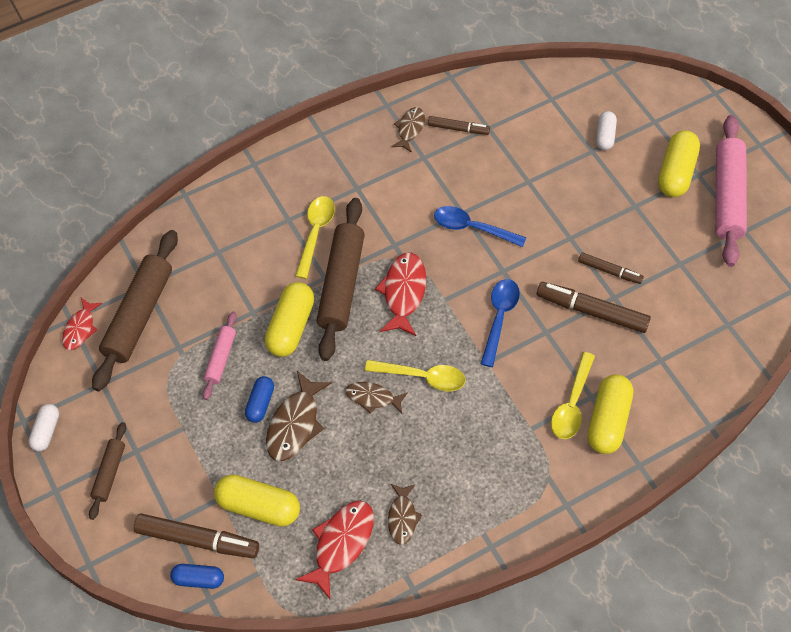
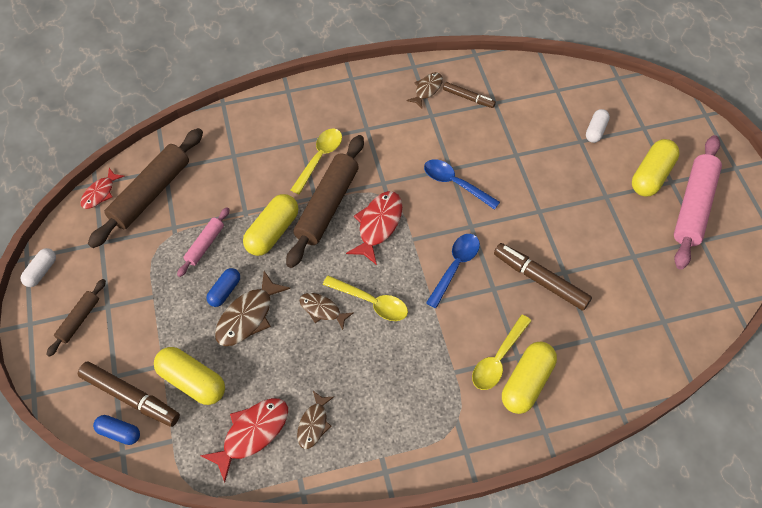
camera: 15 degrees right, 0 degrees up
(609, 271) = (566, 248): brown marker -> none

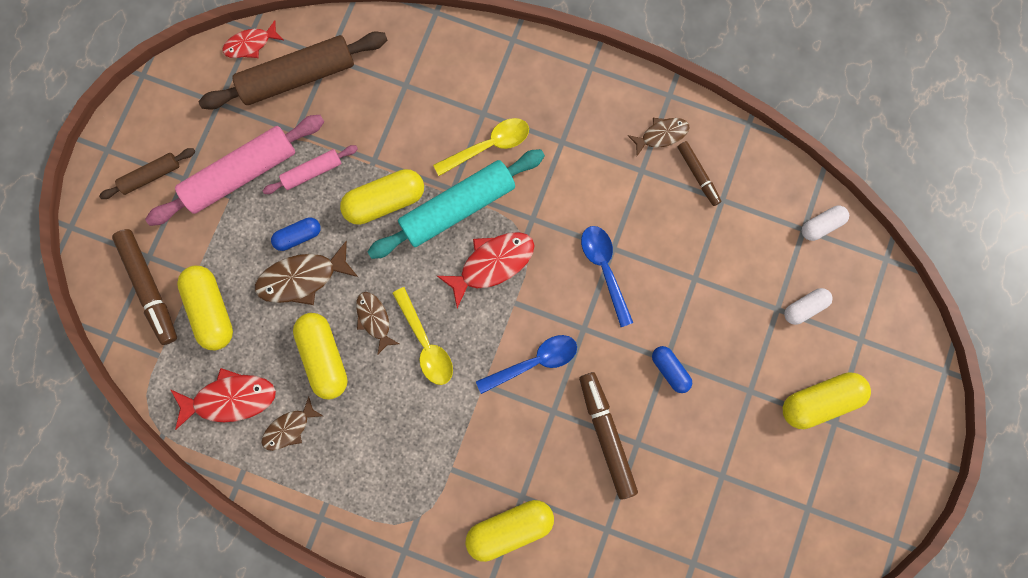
camera: 35 degrees right, 20 degrees up
(41, 271) = (147, 99): white capsule -> white capsule (821, 225)
(119, 432) = (120, 316): blue capsule -> blue capsule (670, 370)
(304, 358) = (324, 357): none -> yellow capsule
(327, 206) = (458, 207): brown rolling pin -> turquoise rolling pin
(498, 358) = (501, 485): yellow spoon -> none
(693, 206) = (833, 466): pink rolling pin -> pink rolling pin (241, 174)

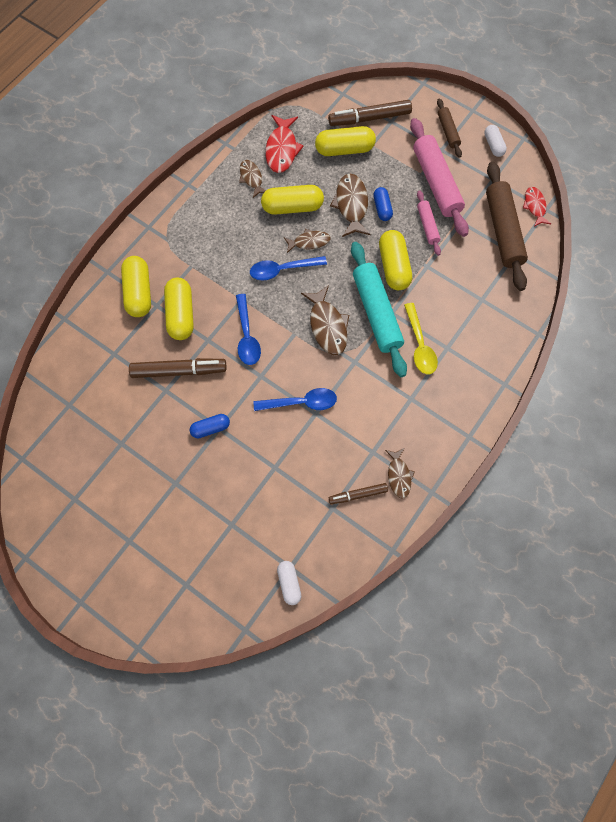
camera: 105 degrees right, 10 degrees down
(425, 343) = (283, 270): yellow spoon -> blue spoon
(492, 264) = (327, 326): red fish -> brown fish
(804, 307) = (226, 546): white capsule -> white capsule (493, 145)
(819, 401) = (150, 534): yellow capsule -> yellow capsule (181, 314)

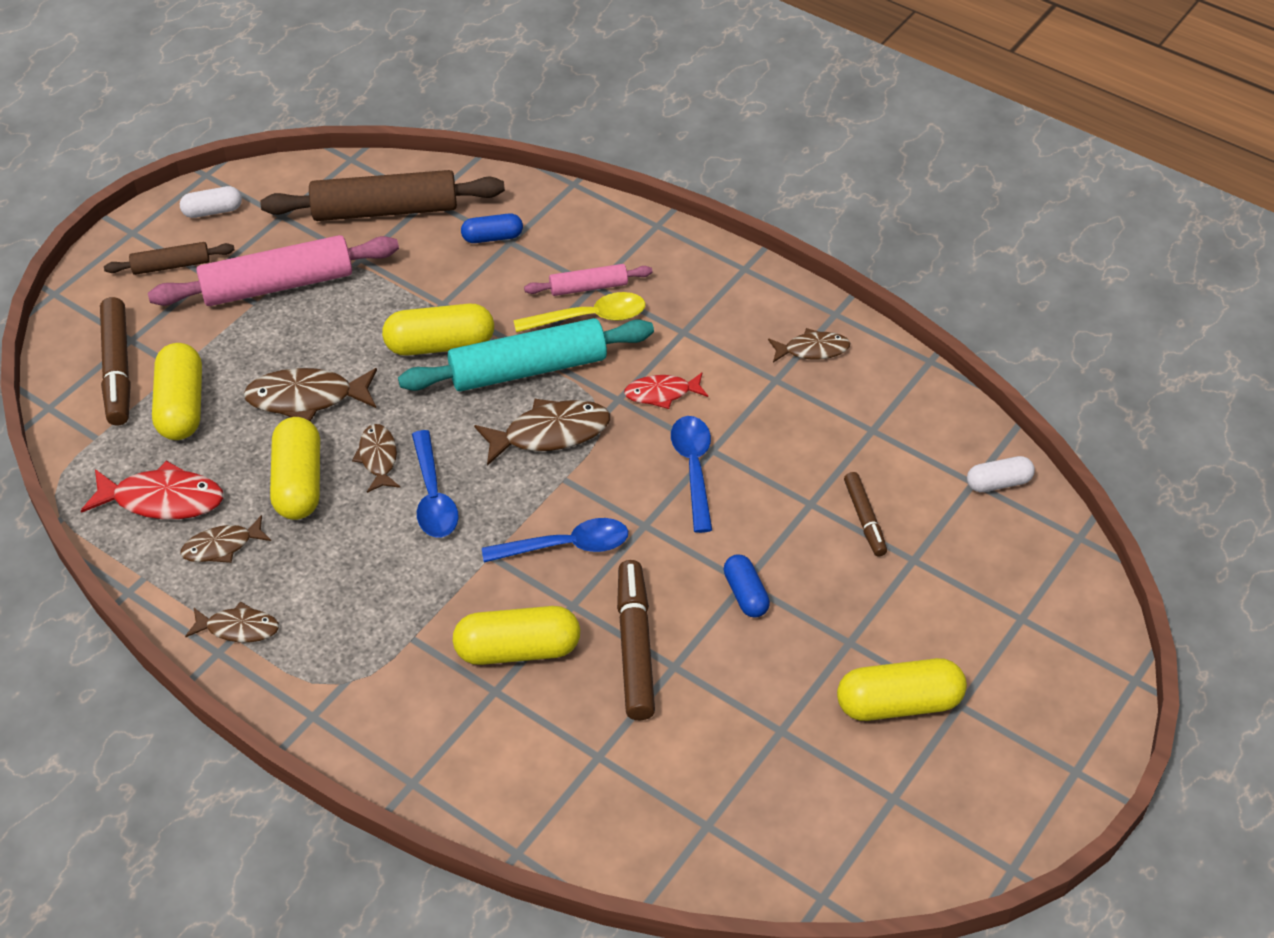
camera: 90 degrees left, 20 degrees down
(139, 292) = (465, 722): yellow capsule -> yellow capsule (898, 703)
(201, 191) = (238, 628): none -> brown fish
(358, 495) = (847, 398): brown marker -> brown marker (864, 519)
(382, 208) = (320, 357): blue capsule -> blue capsule (492, 237)
(427, 226) = (363, 299): pink rolling pin -> pink rolling pin (588, 287)
(534, 206) = (343, 171): red fish -> red fish (661, 393)

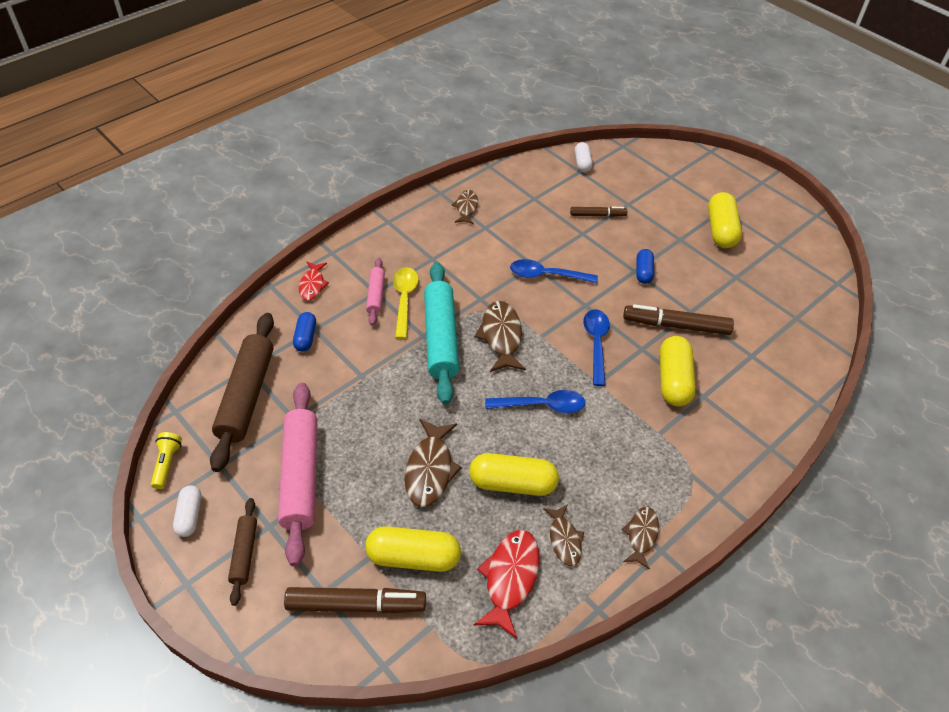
camera: 80 degrees left, 0 degrees up
(277, 174) = (167, 464): none -> yellow flashlight
(378, 458) = (500, 432): brown fish -> none
(440, 345) = (402, 382): yellow capsule -> none
(661, 393) = (482, 278): red fish -> red fish (312, 285)
(745, 594) = (643, 272): blue capsule -> blue capsule turned 75 degrees counterclockwise

